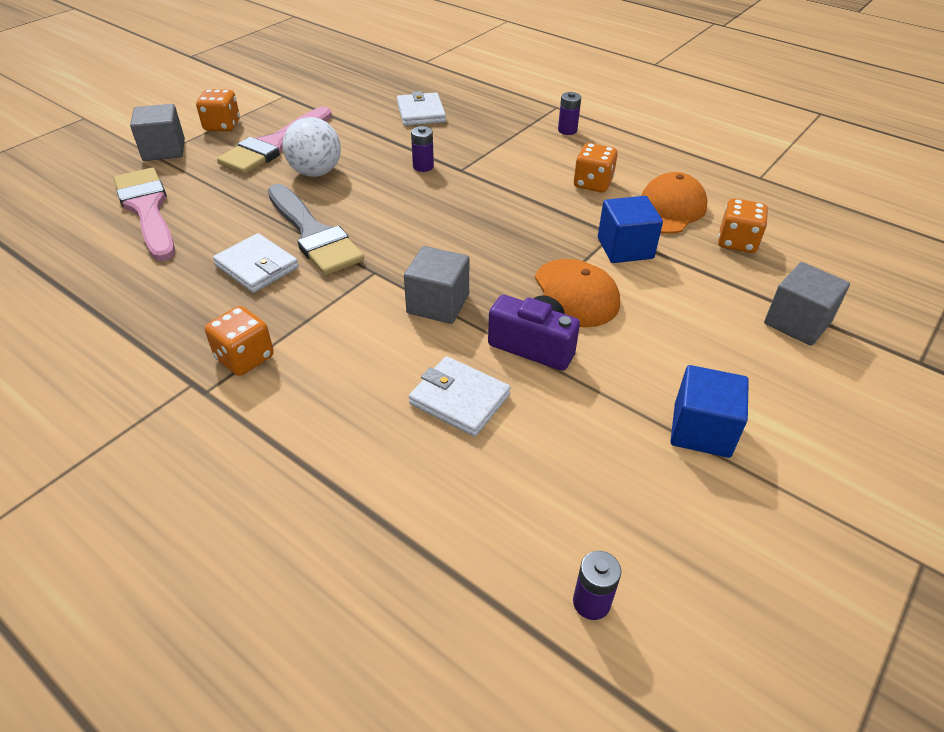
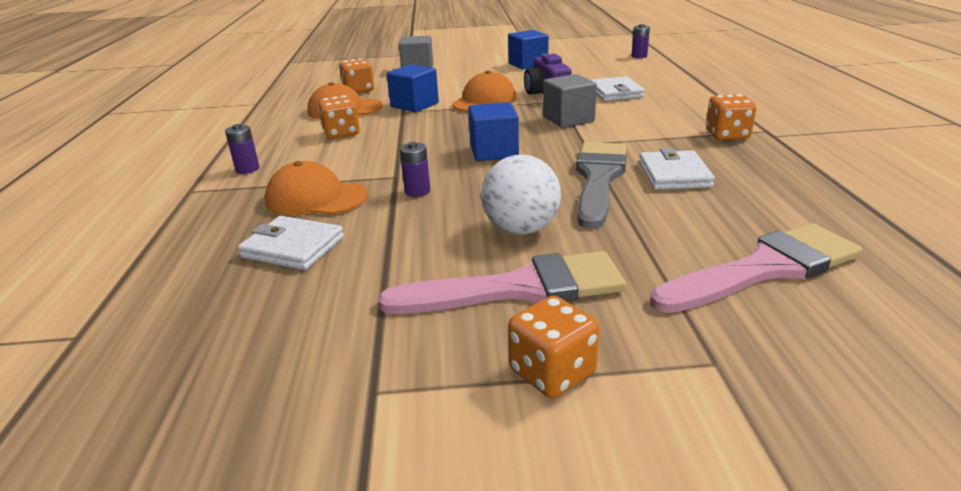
camera: 130 degrees left, 15 degrees down
(147, 210) = (764, 269): pink brush -> pink brush turned 135 degrees counterclockwise
(164, 150) = (693, 366): grey cube -> none
(421, 113) = (293, 247): white wallet -> white wallet turned 75 degrees clockwise
(434, 224) = (494, 151): none -> blue cube
(473, 135) = (316, 198): none -> orange cap

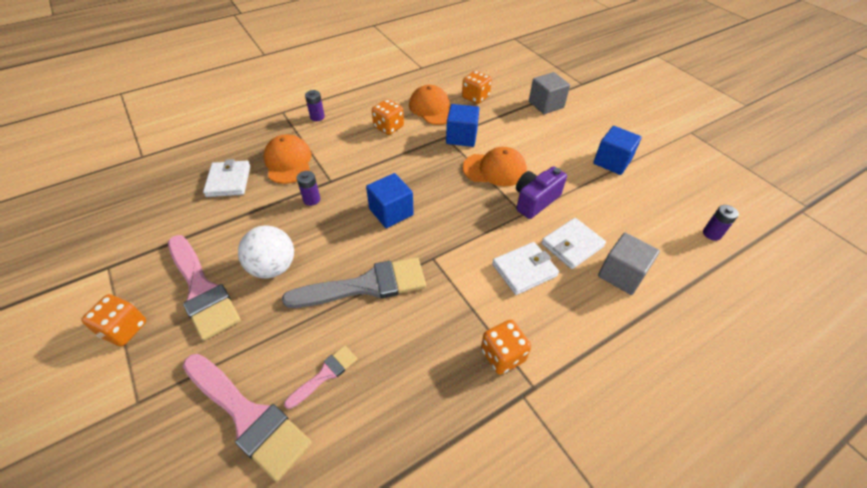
camera: 60 degrees right, 20 degrees up
(568, 119) = (481, 233): grey cube -> grey cube (621, 274)
(674, 174) = (391, 331): white wallet -> white wallet (524, 270)
(718, 215) = (325, 374): none -> pink brush

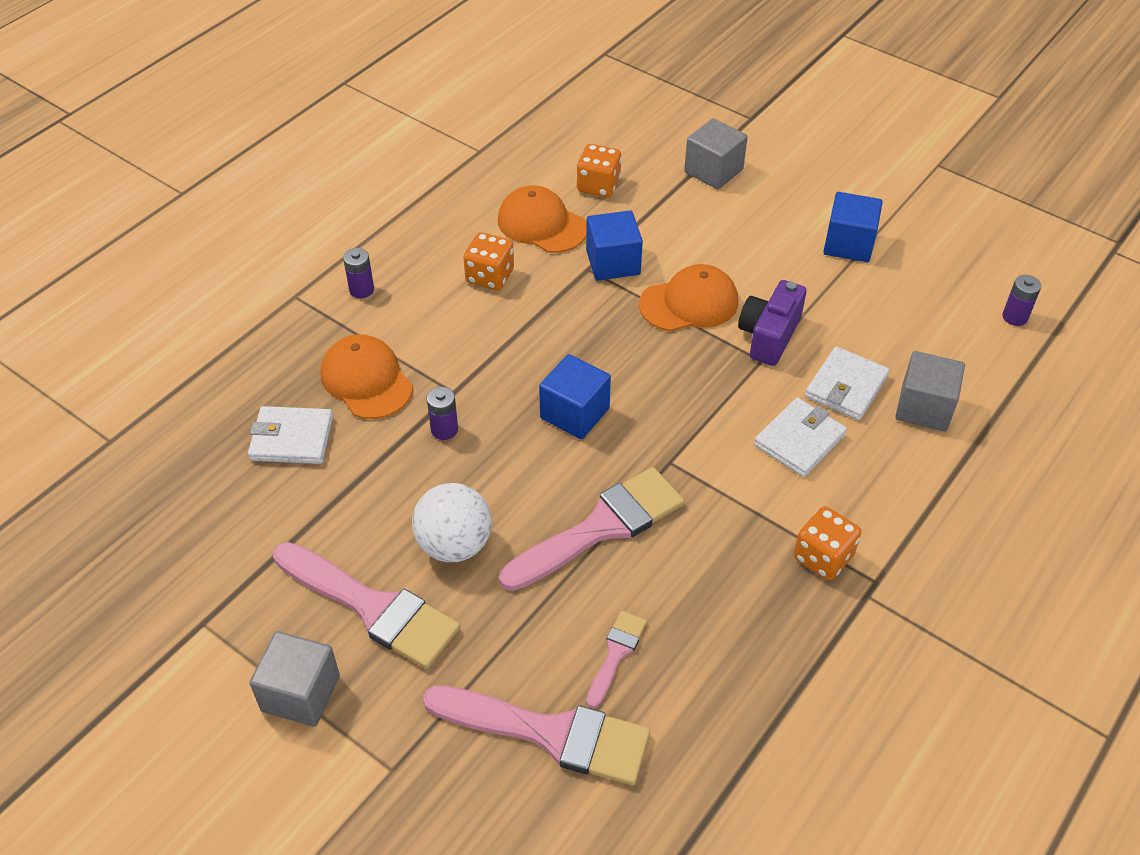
camera: 20 degrees left, 0 degrees up
(124, 329) = (301, 693): orange dice -> grey cube
(228, 181) = (292, 439): white wallet -> white wallet turned 60 degrees counterclockwise
(366, 285) = (601, 527): grey brush -> pink brush

